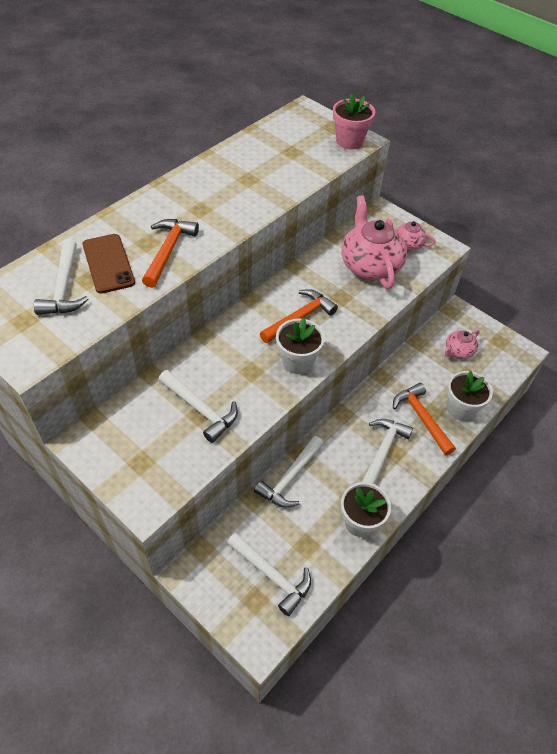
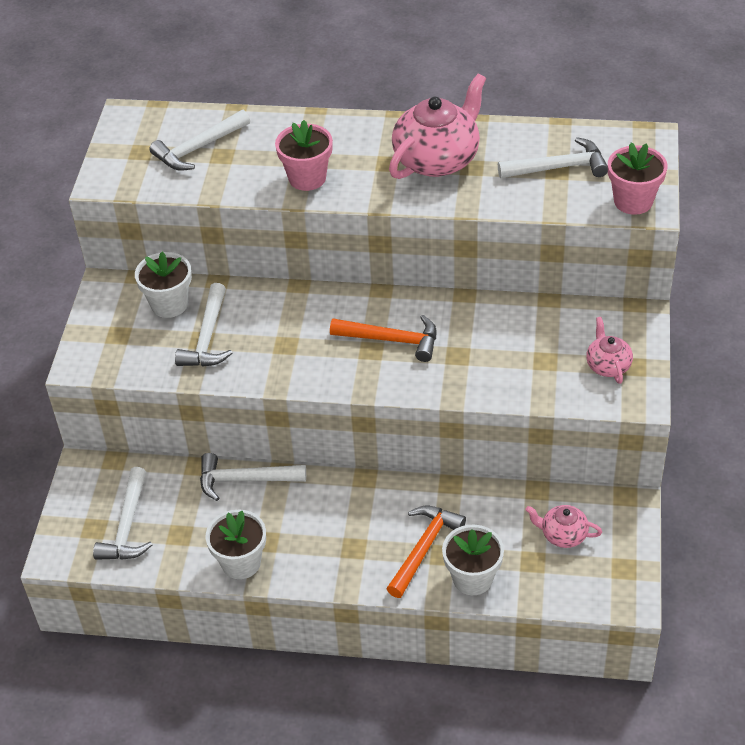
camera: 60 degrees right, 5 degrees down
(108, 263) = (252, 154): brown phone -> none
(168, 251) = (307, 178): orange hammer -> pink flower pot
(297, 361) = (331, 370): white flower pot -> white flower pot (169, 304)
(370, 265) = (533, 352): pink teapot -> pink teapot (437, 159)
(383, 451) = (345, 537): white hammer -> white hammer (558, 167)

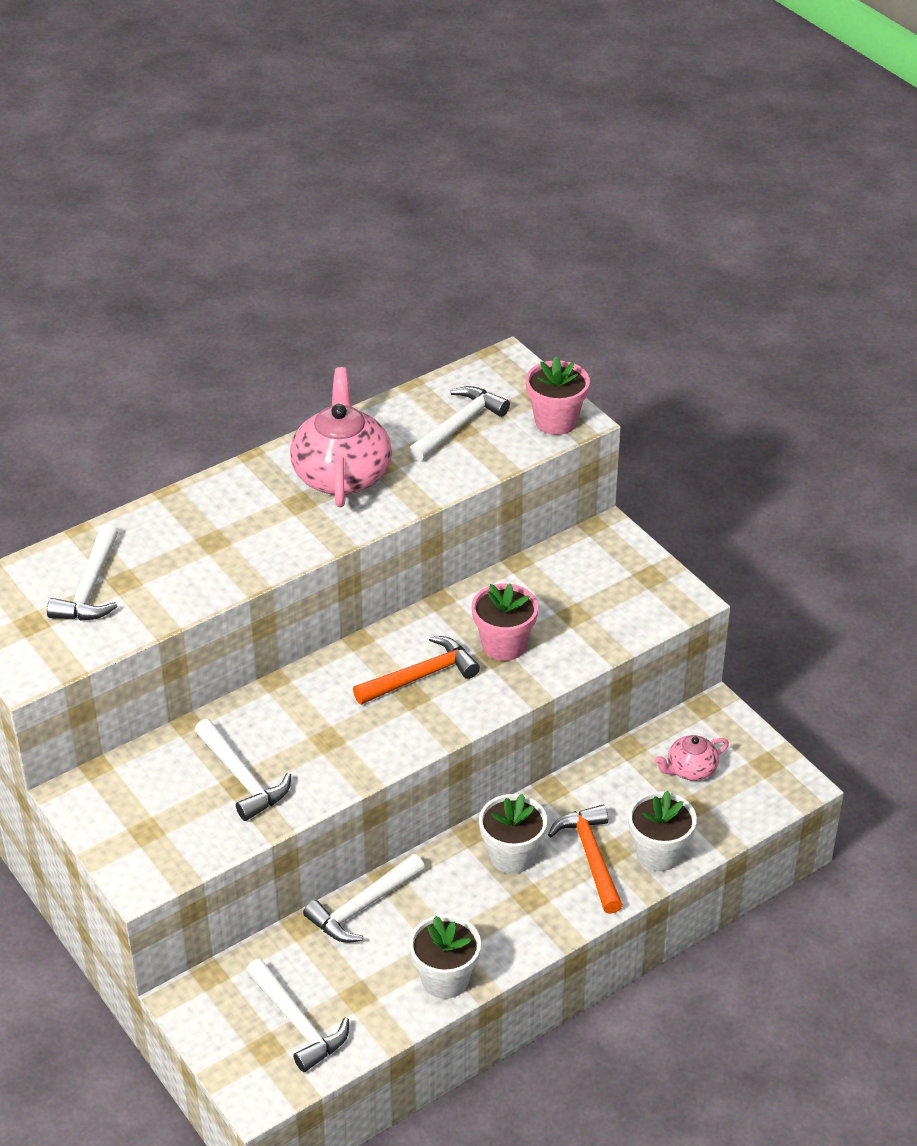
camera: 45 degrees left, 5 degrees down
(169, 304) = (164, 772): white flower pot -> white flower pot (512, 856)
(307, 178) = (238, 556): pink flower pot -> pink flower pot (504, 645)
(608, 365) = (629, 588): pink teapot -> none

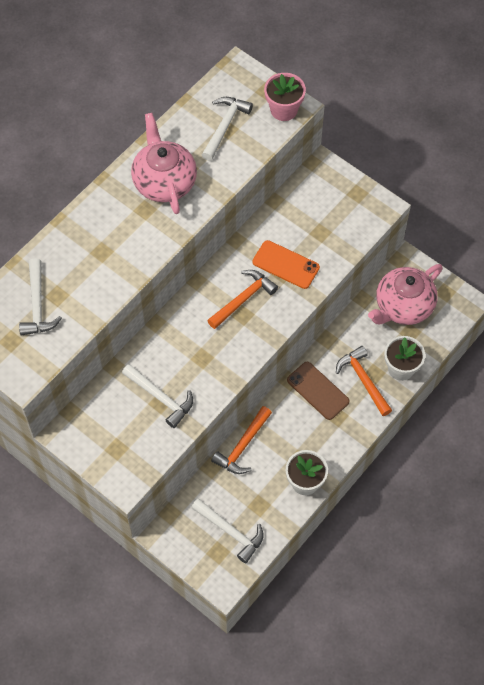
camera: 15 degrees left, 20 degrees up
(363, 907) = (243, 446): white hammer -> orange hammer
(504, 645) = (285, 265): pink flower pot -> orange phone
(512, 856) = (318, 390): white flower pot -> brown phone
(690, 769) = (403, 306): pink teapot -> pink teapot, size x1.97

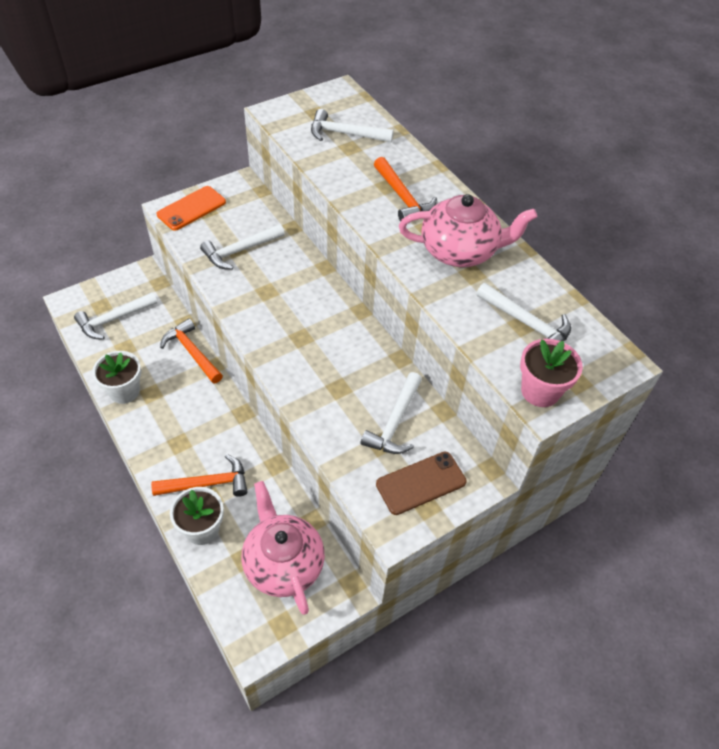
camera: 105 degrees right, 10 degrees down
(243, 299) = (320, 343): orange hammer -> orange hammer (402, 197)
(285, 265) = (348, 394): orange phone -> orange phone (191, 208)
(298, 228) = (395, 422): none -> white hammer
(318, 390) = (217, 435): brown phone -> brown phone (421, 483)

